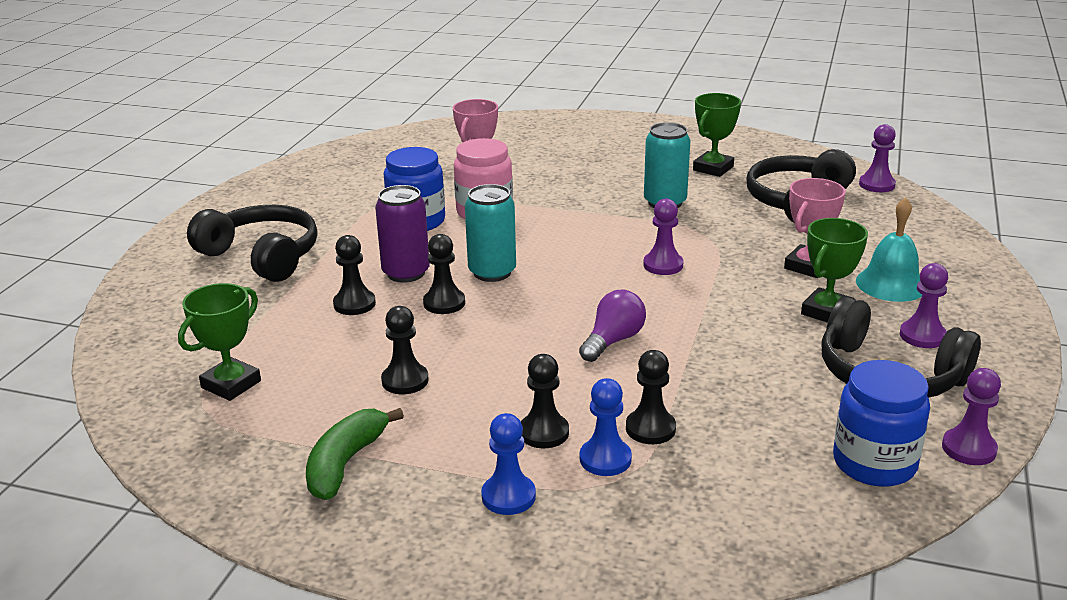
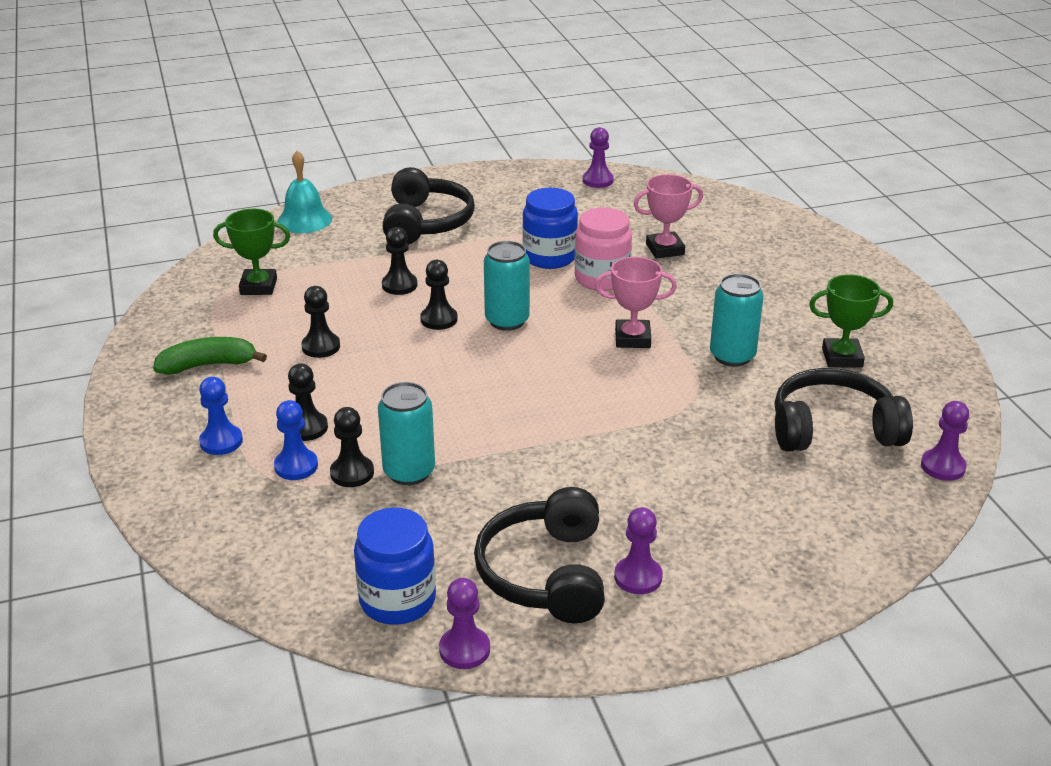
camera: 55 degrees right, 5 degrees up
(406, 273) = (465, 286): purple can -> none
(613, 341) = (460, 413): purple light bulb -> none
(663, 265) = (611, 395): purple pawn -> purple pawn (598, 180)
(679, 396) = (409, 472): none -> turquoise can
(808, 266) = (700, 473): pink trophy -> pink trophy (632, 338)
(826, 312) = (624, 508): green trophy -> none
(891, 284) = (722, 532): turquoise bell -> turquoise bell (304, 220)

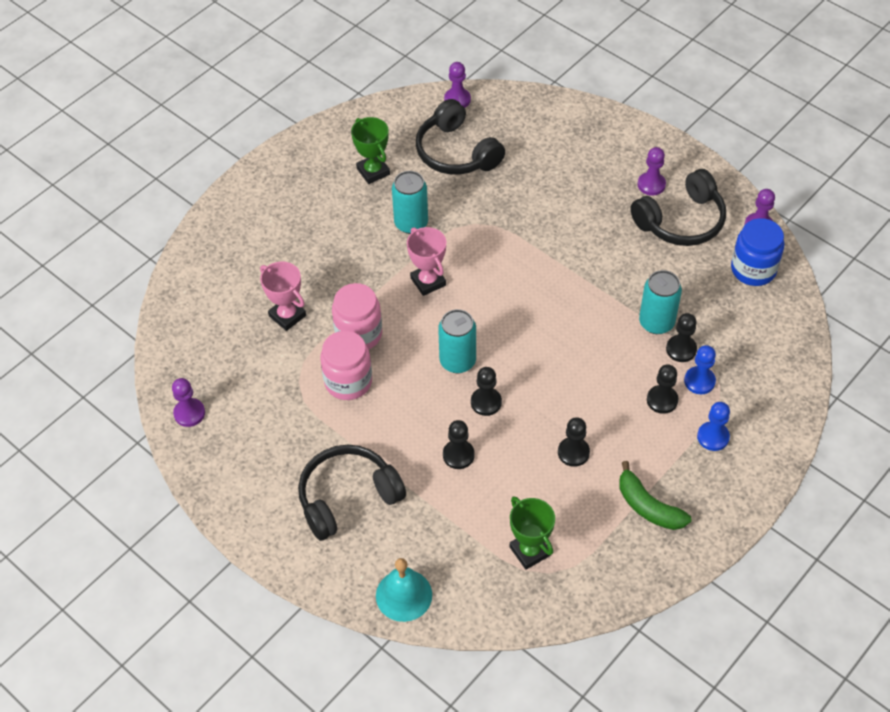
camera: 120 degrees left, 20 degrees up
(549, 257) = (348, 381): blue jar -> pink jar

